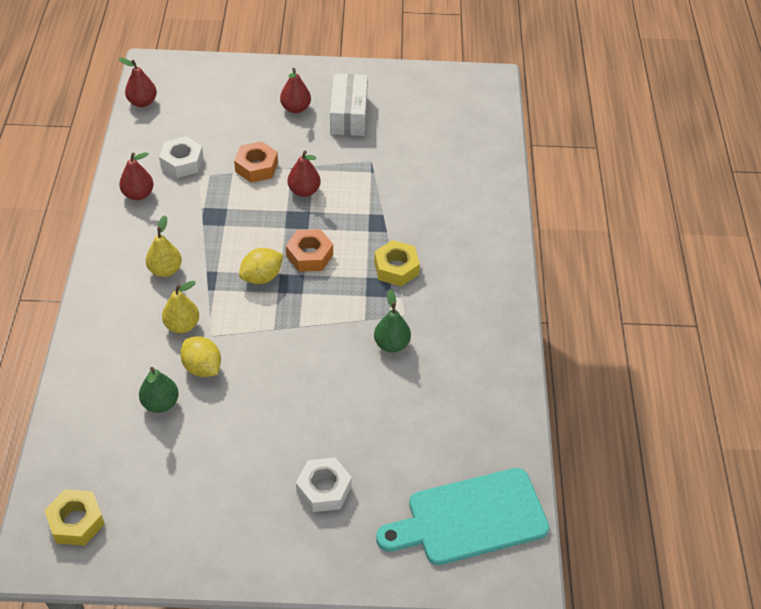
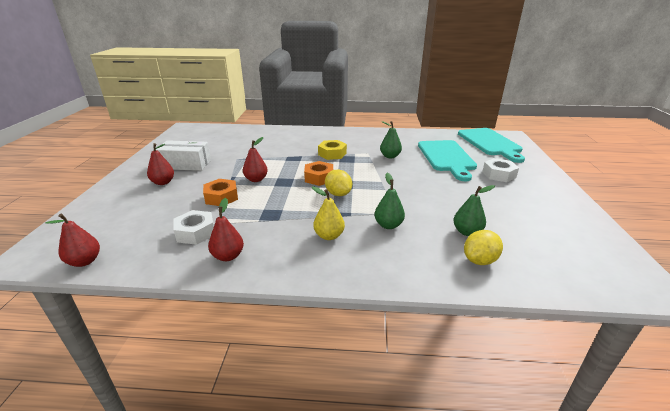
camera: 85 degrees left, 20 degrees down
(76, 521) = (600, 267): yellow nut -> none
(182, 325) = (388, 225): yellow pear -> green pear
(202, 367) = (426, 215): yellow lemon -> yellow lemon (479, 260)
(392, 426) = (446, 157): none -> turquoise cutting board

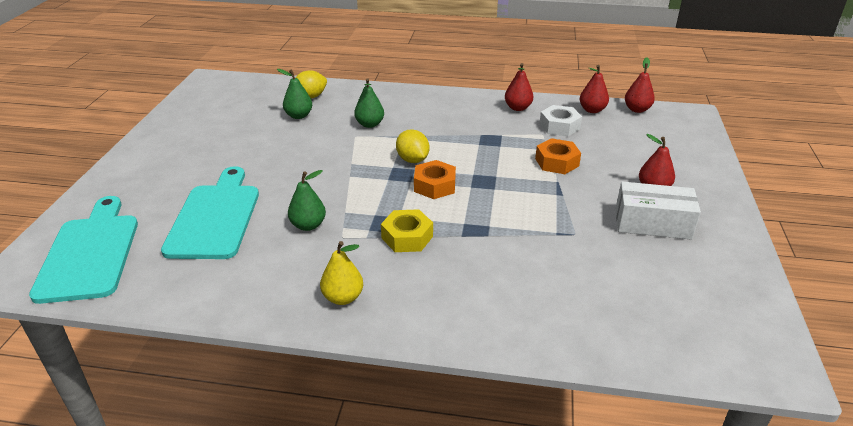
camera: 175 degrees left, 5 degrees up
(256, 179) = (524, 187): red pear -> red pear (592, 110)
(329, 236) = (430, 118): yellow pear -> yellow pear (343, 298)
(499, 174) = (178, 179): white nut -> none

